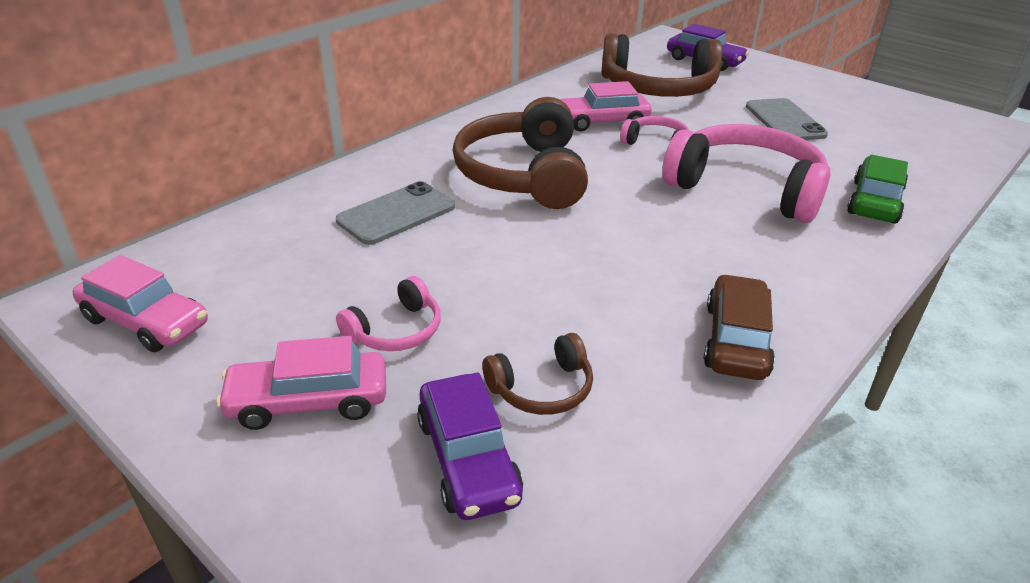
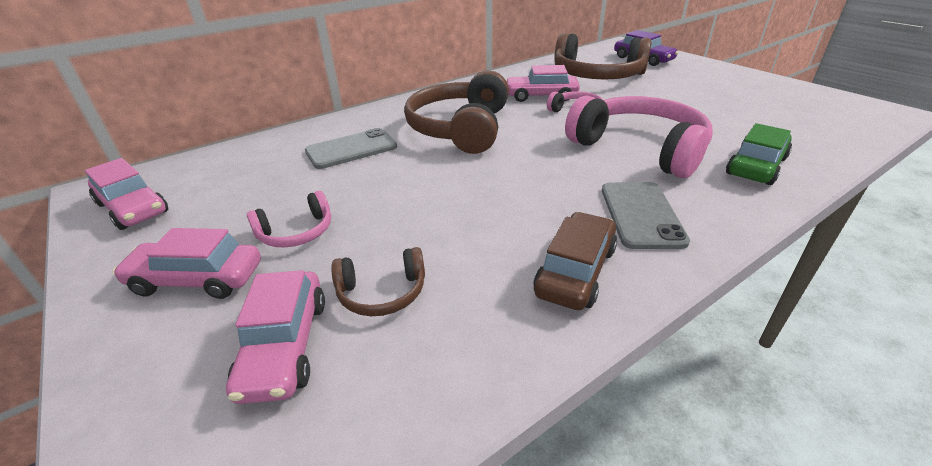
camera: 15 degrees right, 0 degrees up
(468, 459) = (285, 346): purple car -> pink car
(785, 121) = (694, 101): grey phone -> grey phone (641, 214)

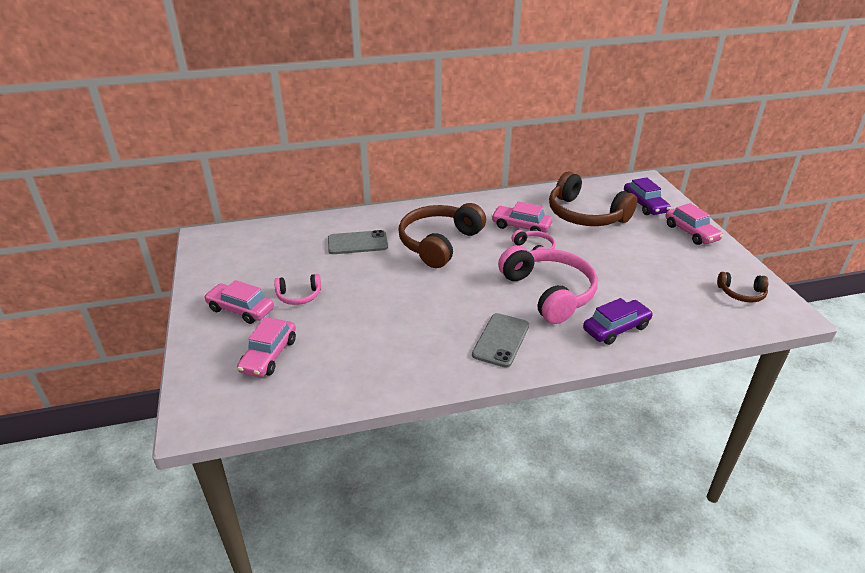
camera: 20 degrees right, 0 degrees up
(133, 208) = (220, 255): pink car -> pink car (691, 232)
(382, 292) = (325, 343): brown headphones -> brown headphones (741, 293)
(575, 271) = (431, 361): brown car -> none
(756, 166) = (616, 328): green car -> purple car

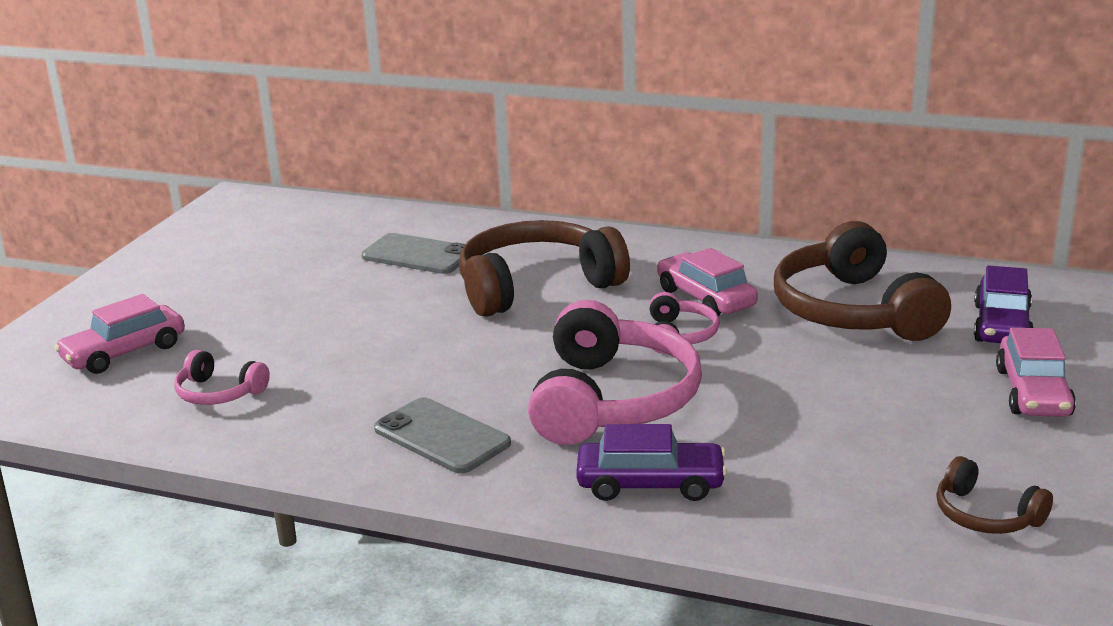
camera: 35 degrees right, 10 degrees down
(241, 309) = (163, 292): pink car -> none
(299, 296) = (252, 297): pink headphones -> pink headphones (219, 393)
(501, 340) = (441, 436): grey phone -> grey phone turned 75 degrees clockwise

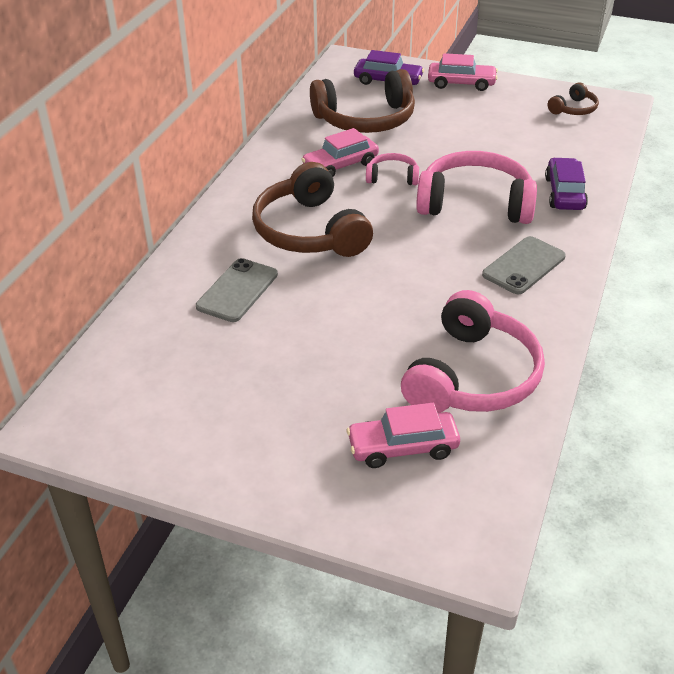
camera: 90 degrees left, 15 degrees up
(124, 352) = (403, 447): pink car -> pink car turned 120 degrees clockwise
(219, 393) = (472, 376): pink headphones -> pink headphones, size x2.09

